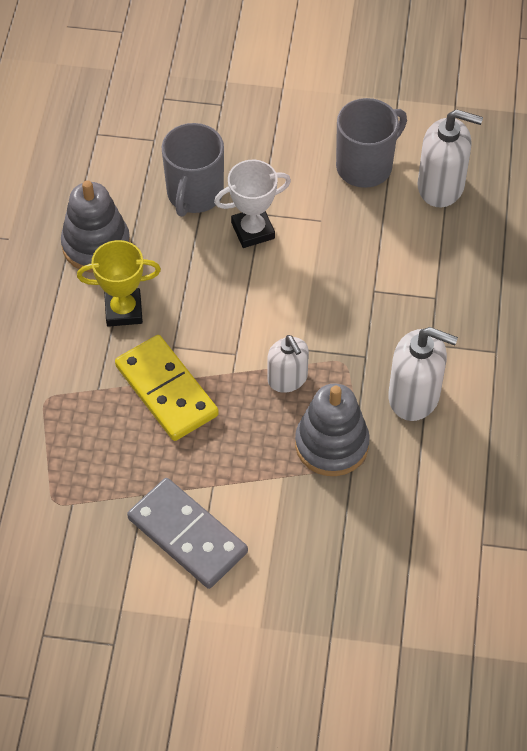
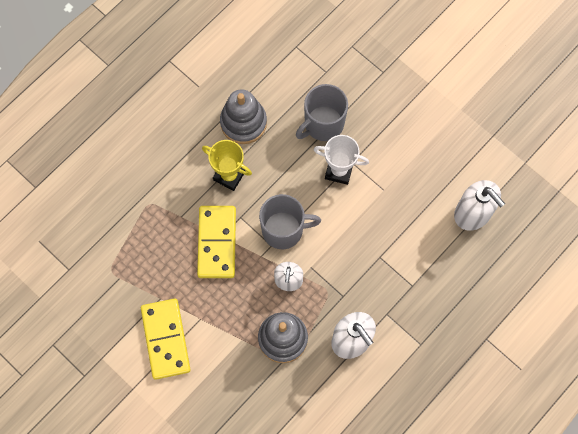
camera: 35 degrees right, 15 degrees up
(187, 535) = (166, 339): grey domino -> yellow domino
(365, 166) = (437, 170): grey mug -> grey mug (284, 230)

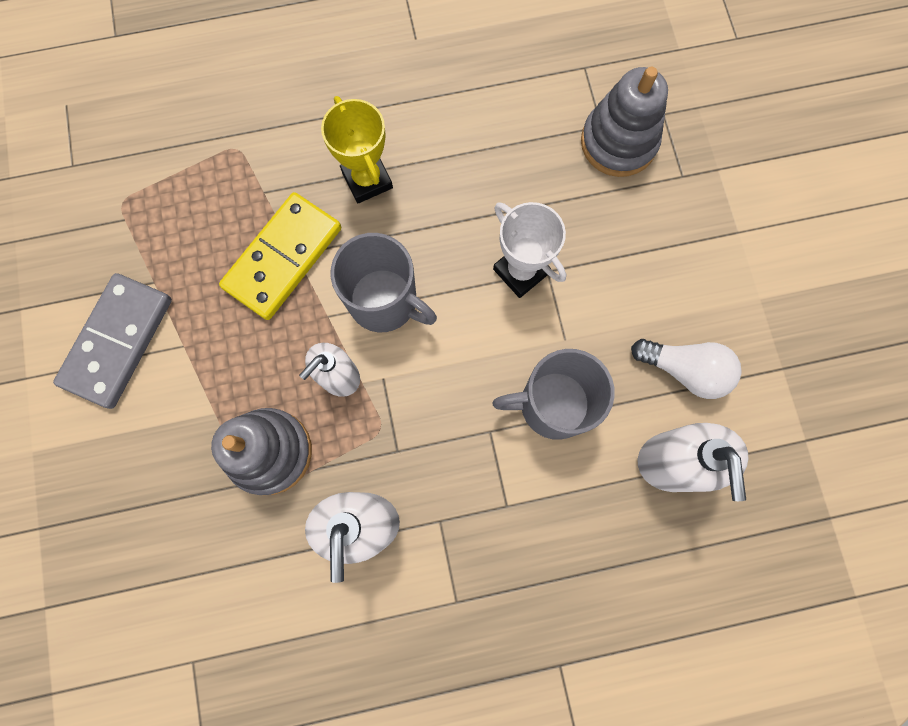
camera: 35 degrees right, 5 degrees up
(166, 339) = (118, 342): yellow domino -> grey domino
(243, 122) = (439, 122): grey stacking toy -> grey stacking toy (618, 142)
(323, 124) = (545, 193): grey mug -> grey mug (552, 404)
(449, 167) = (684, 370): none -> white light bulb

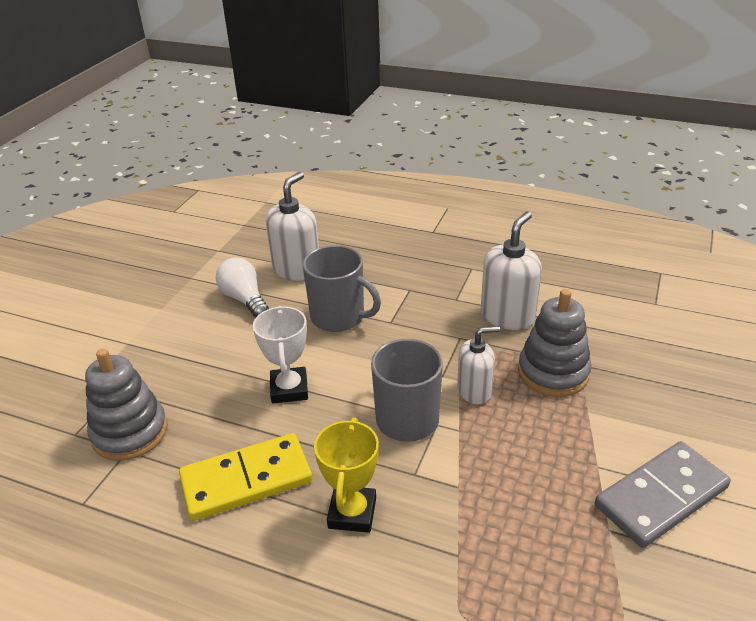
camera: 145 degrees left, 40 degrees down
(283, 258) = (471, 488): yellow domino -> yellow domino (246, 480)

